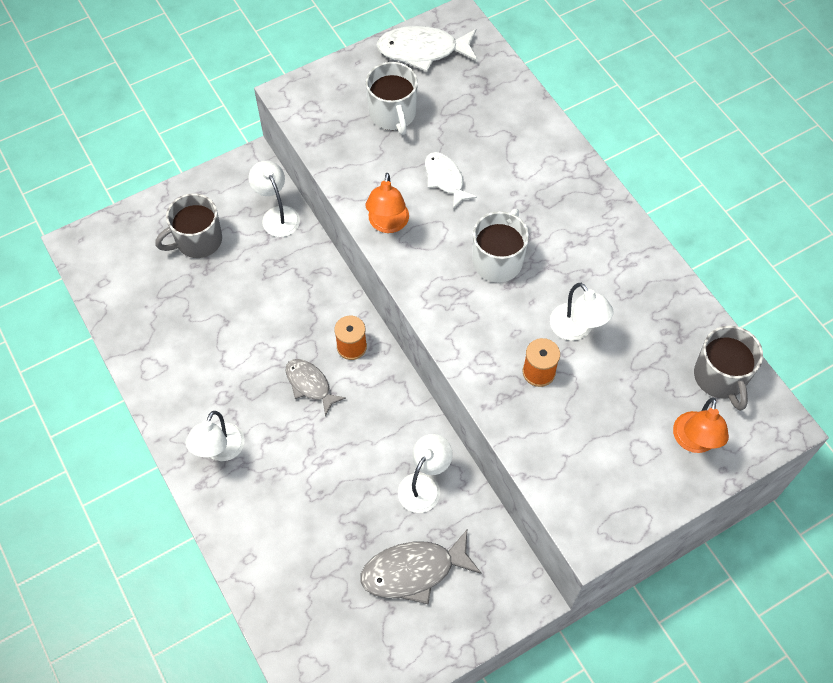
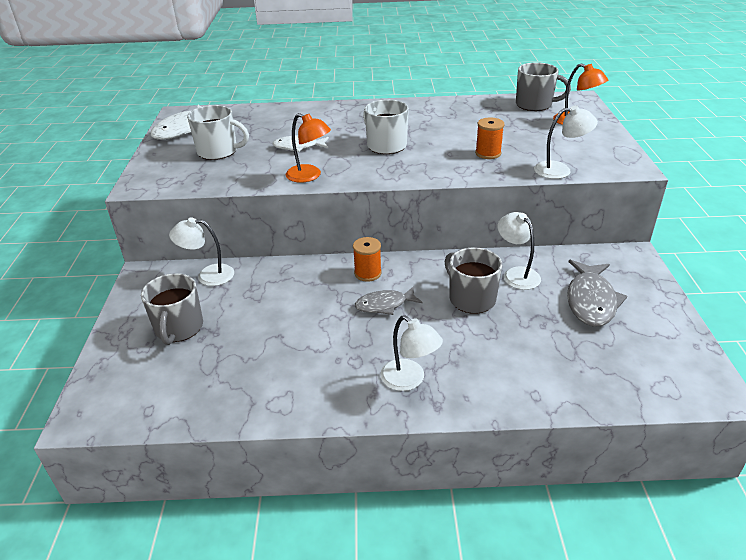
camera: 60 degrees left, 25 degrees down
(359, 457) = (471, 298): none -> grey mug
(576, 329) = (465, 134): white lamp -> white lamp (560, 170)

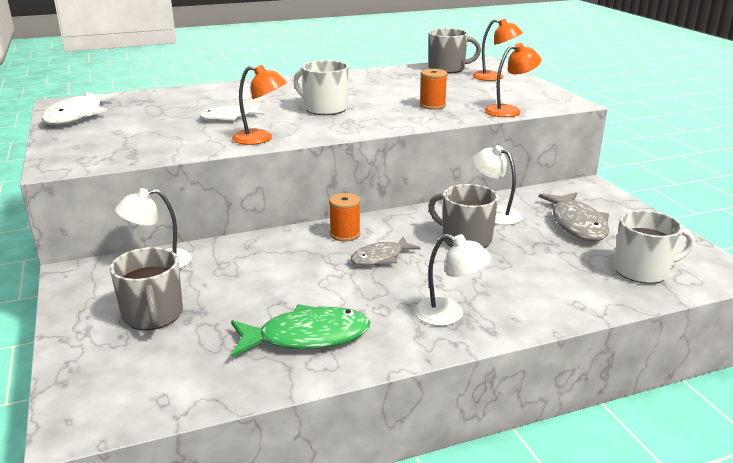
camera: 20 degrees left, 10 degrees down
(218, 151) = (137, 129): white mug -> white mug (642, 270)
(281, 376) = (307, 337): none -> green fish
(560, 170) = (509, 111): white lamp -> orange lamp

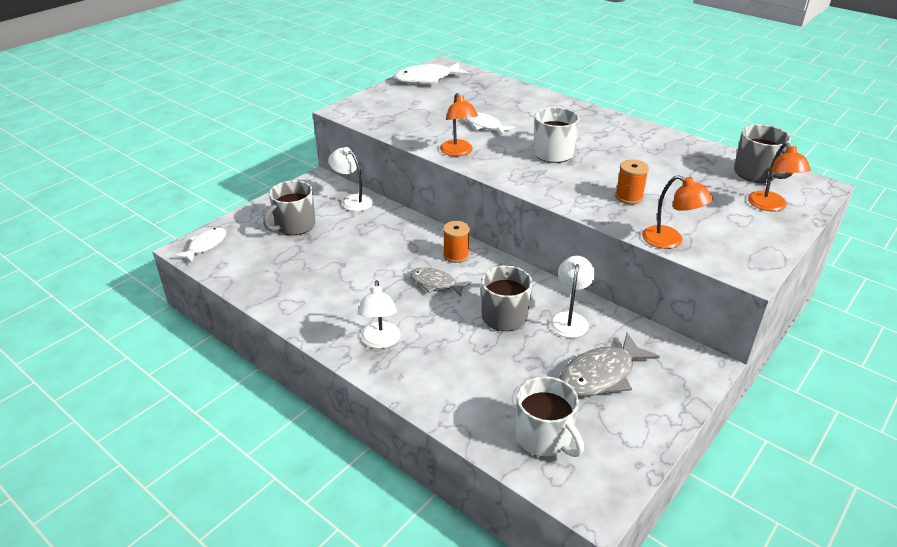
camera: 60 degrees right, 10 degrees up
(92, 405) = (205, 246): none -> white fish
(307, 337) = (310, 289): green fish -> none

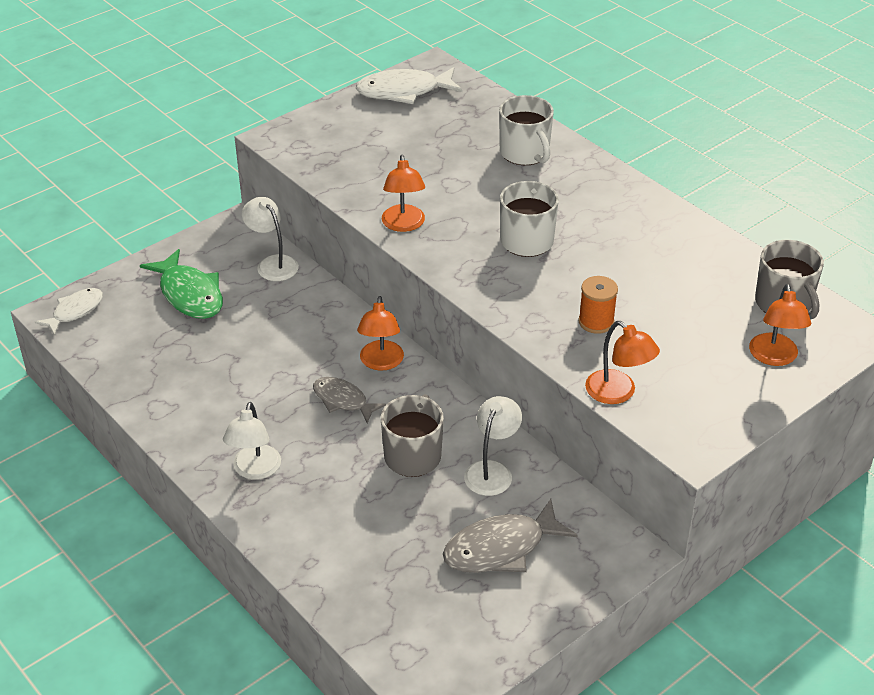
camera: 10 degrees right, 5 degrees up
(294, 226) = (189, 294): grey mug -> green fish
(456, 255) = (381, 363): orange spool -> orange lamp
(485, 126) = (454, 184): white fish -> none
(544, 438) = (406, 614): white mug -> white mug (525, 153)

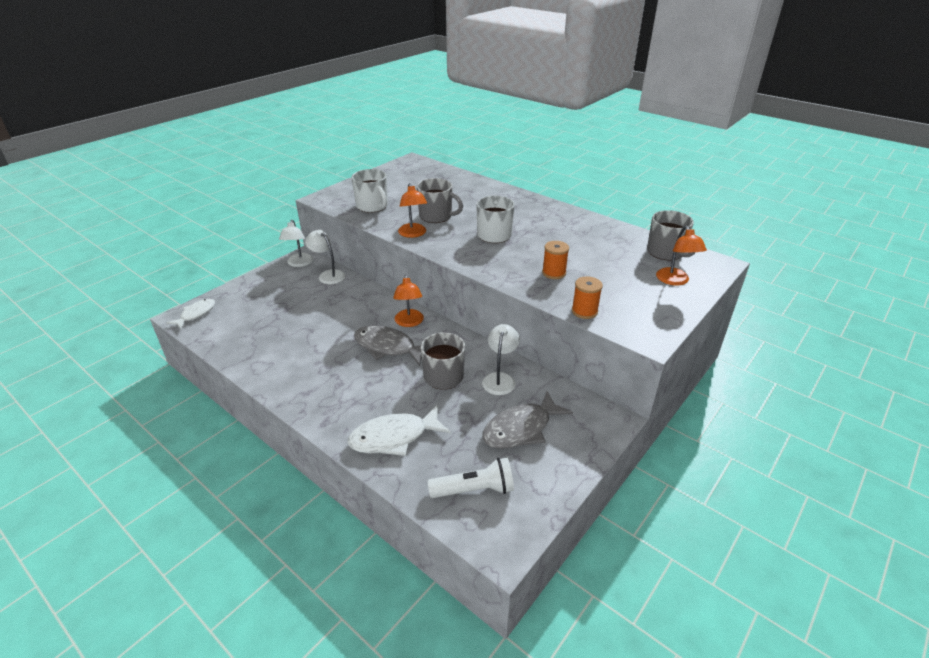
camera: 10 degrees left, 5 degrees down
(189, 294) = (275, 297): green fish -> none
(255, 470) = (333, 399): white lamp -> white lamp (299, 263)
(343, 400) = (388, 347): grey fish -> grey fish, size x1.56
(403, 91) = (397, 172): white fish -> white fish (394, 437)
(418, 620) = (474, 489): none -> white flashlight
(446, 193) = (436, 216): none -> grey mug
(525, 153) = (478, 194): white mug -> white mug (372, 206)
(618, 393) = (584, 311): orange lamp -> orange spool

